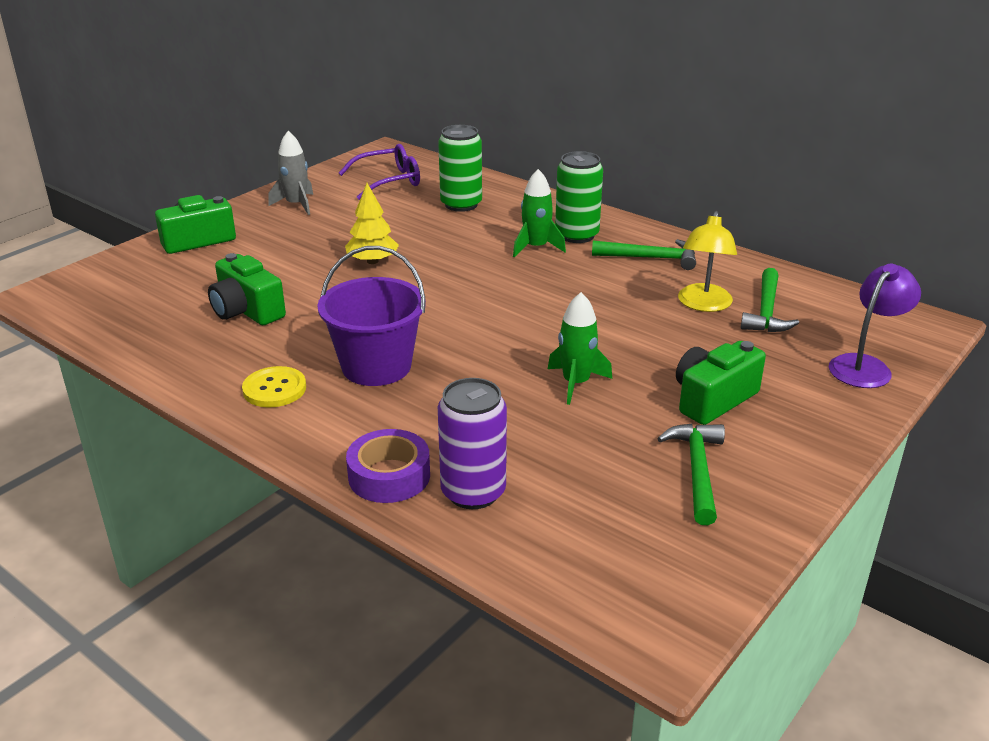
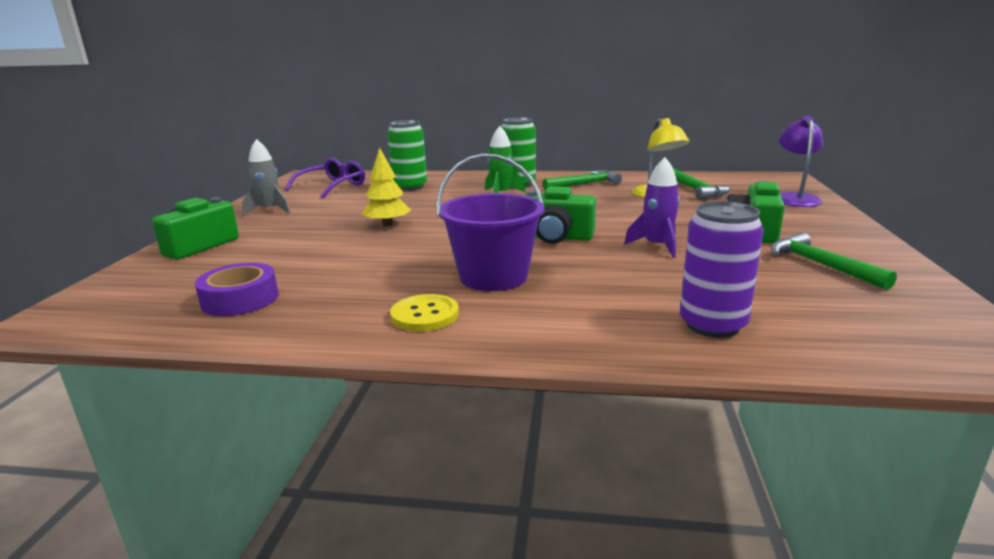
camera: 30 degrees left, 10 degrees down
(247, 311) = (315, 275): green camera -> green camera (556, 237)
(389, 476) = (629, 338): purple tape -> purple tape (240, 299)
(576, 383) = (657, 246): green rocket -> purple rocket

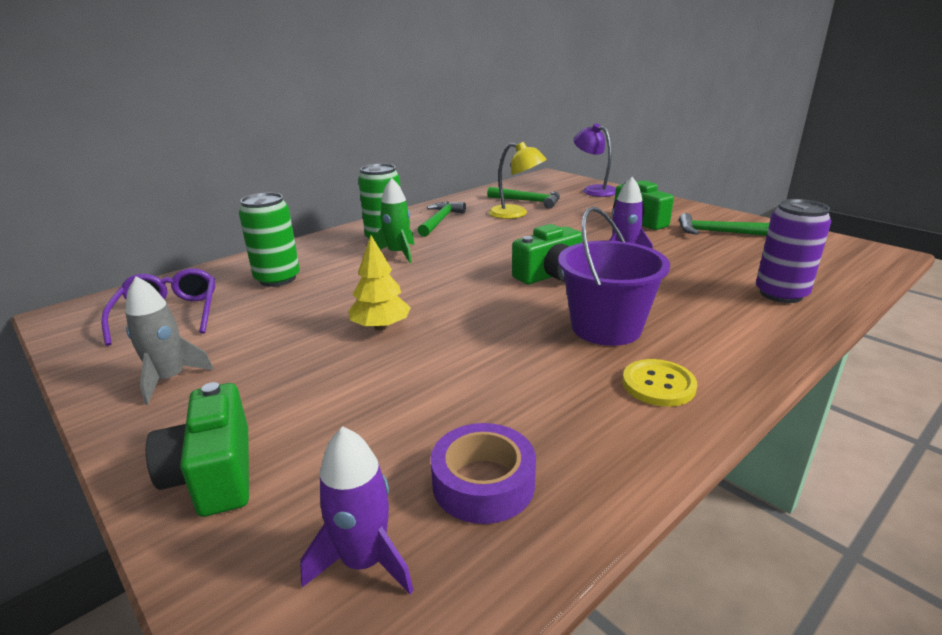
camera: 50 degrees left, 5 degrees up
(152, 295) = (364, 561): none -> purple rocket

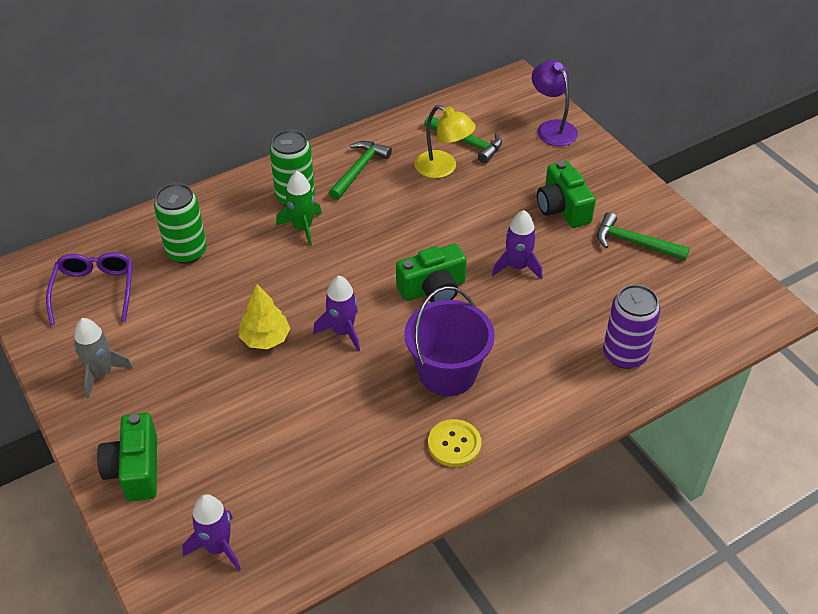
camera: 10 degrees right, 20 degrees up
(469, 312) = (343, 331): none -> purple rocket
(483, 483) = (299, 507): purple tape -> none

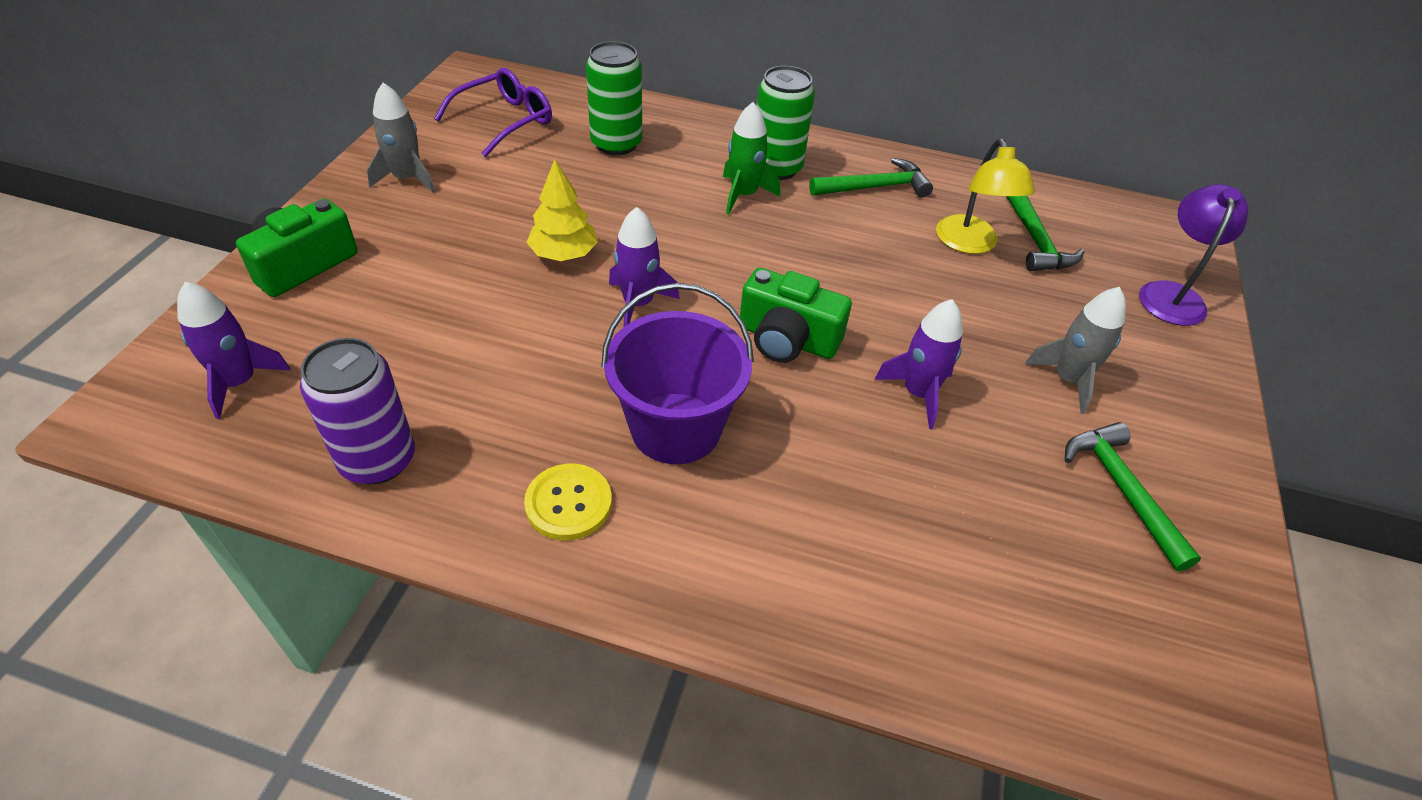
camera: 45 degrees right, 0 degrees up
(562, 208) = (1068, 379): green camera -> grey rocket
(624, 354) = (918, 604): purple can -> purple can (378, 460)

